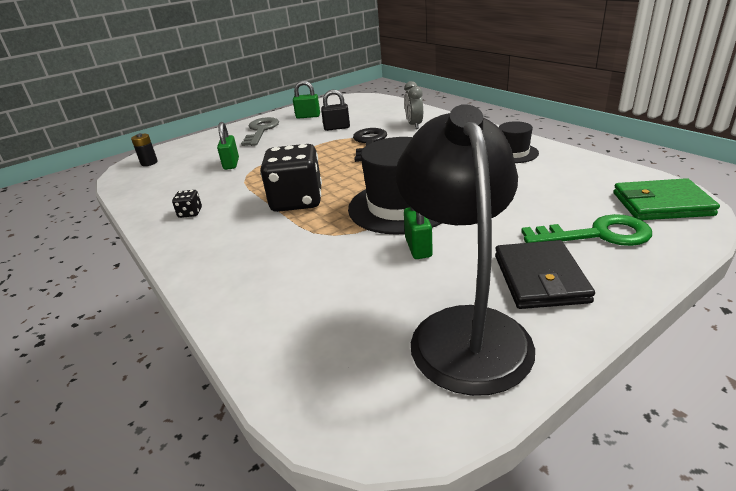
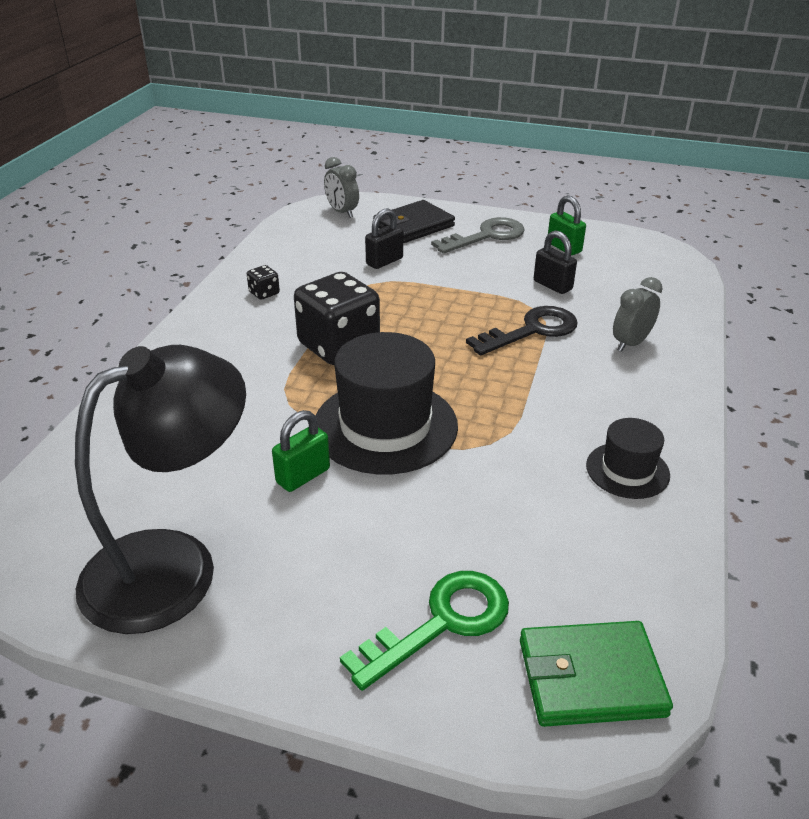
camera: 50 degrees right, 5 degrees up
(149, 163) = (342, 212): black battery -> grey clock
(231, 164) = (384, 261): green padlock -> black padlock
(540, 278) = (301, 596): black wallet -> black wallet (413, 225)
(596, 235) = (441, 623): green key -> green key turned 90 degrees counterclockwise
(661, 204) = (591, 677): green wallet -> green wallet turned 60 degrees counterclockwise

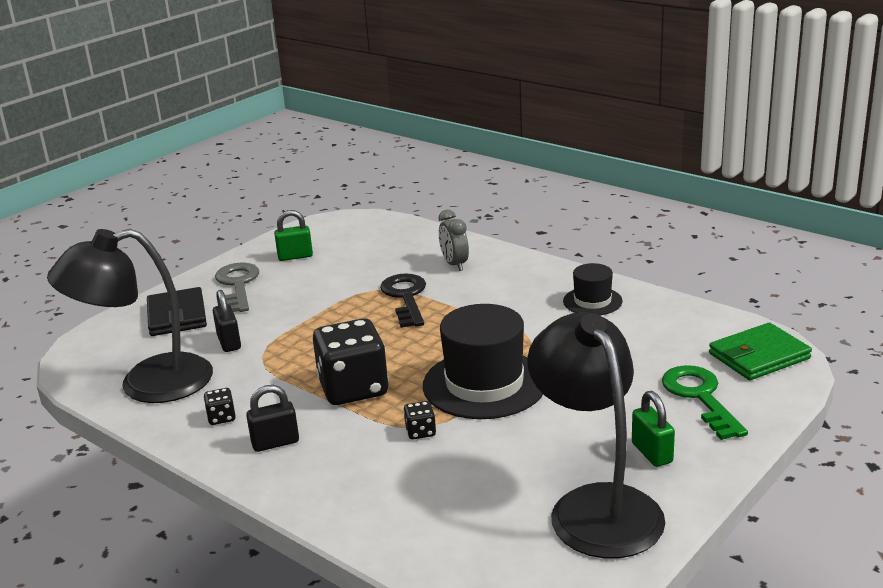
camera: 65 degrees left, 10 degrees down
(278, 406) = (420, 432): none -> black dice
(301, 246) = (147, 384): none -> black lamp
(303, 476) = (523, 431): green padlock -> green padlock (652, 453)
(342, 212) = (101, 350): grey clock -> none
(552, 285) = (348, 274): black padlock -> black padlock (275, 443)
(591, 677) = (759, 356): green wallet -> green wallet turned 45 degrees clockwise

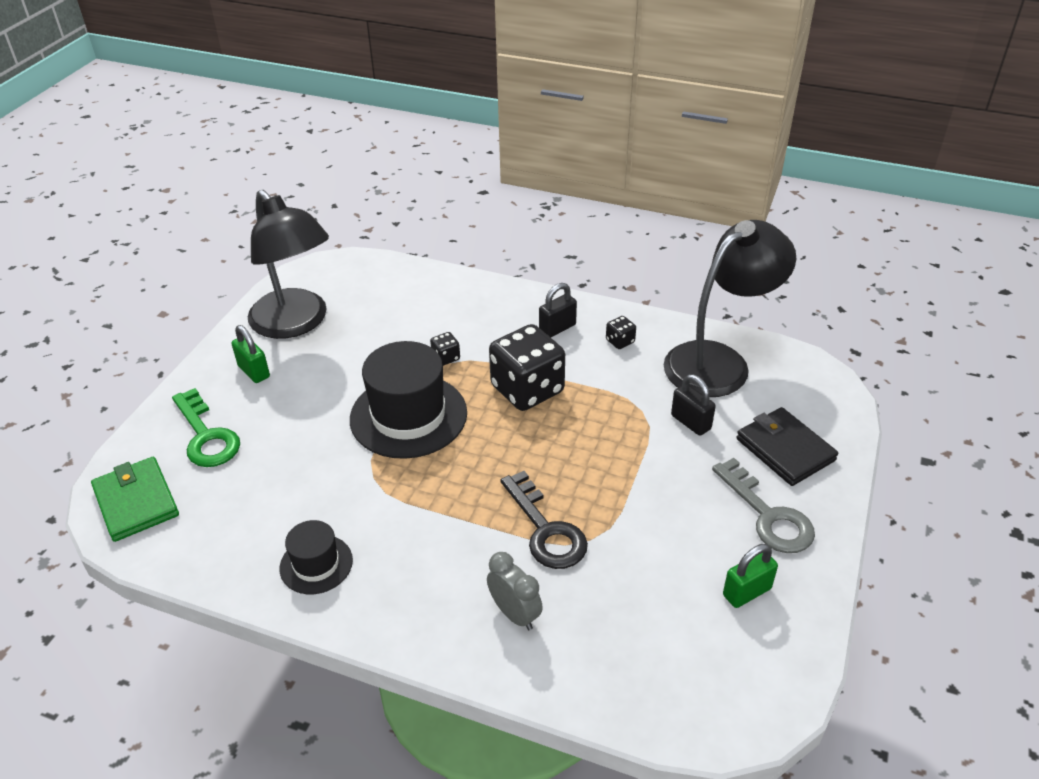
camera: 160 degrees right, 15 degrees up
(759, 356) = (136, 502): green wallet -> green wallet turned 75 degrees counterclockwise

